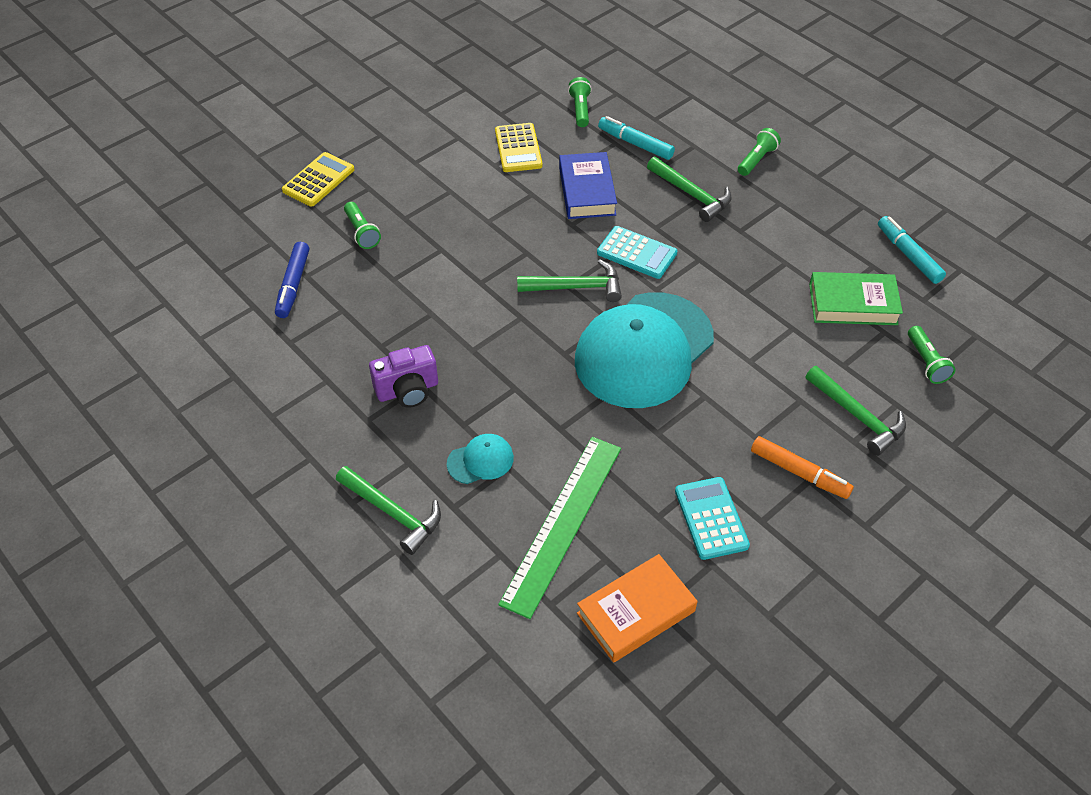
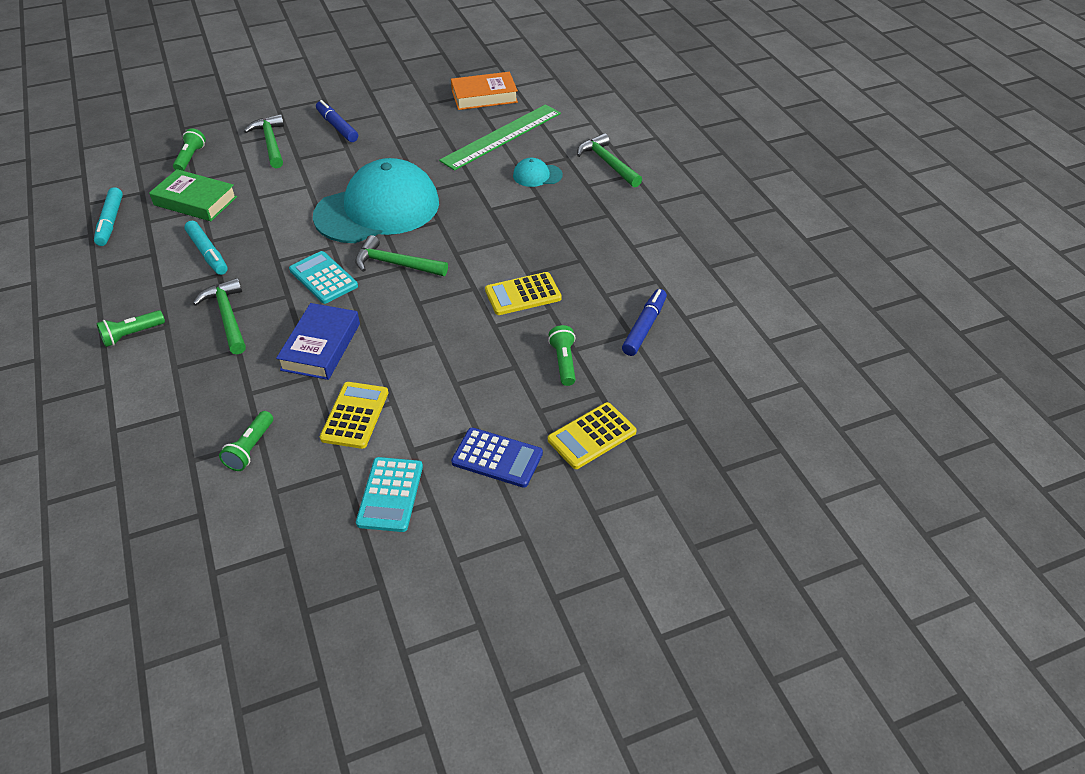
camera: 160 degrees left, 5 degrees down
(389, 148) = (497, 458): none -> blue calculator
(407, 390) = (571, 225): purple camera -> none
(427, 288) = (523, 294): none -> yellow calculator
(635, 144) = (230, 386): turquoise marker -> turquoise marker (208, 253)
(711, 518) = (410, 120): turquoise calculator -> turquoise calculator (390, 494)
(799, 473) = (337, 127): orange marker -> blue marker

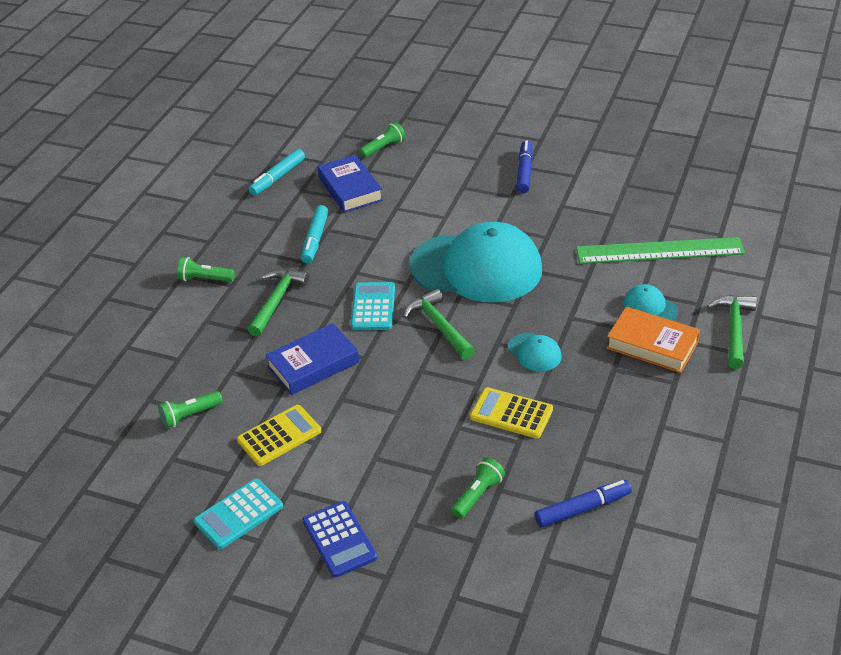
camera: 45 degrees right, 5 degrees down
(195, 201) = (350, 189): green book -> blue book
(270, 142) = (456, 162): green hammer -> none
(484, 96) = (688, 201): orange book -> orange book (652, 345)
(491, 245) = (534, 352): none -> turquoise cap
(592, 436) = (429, 573): yellow calculator -> none

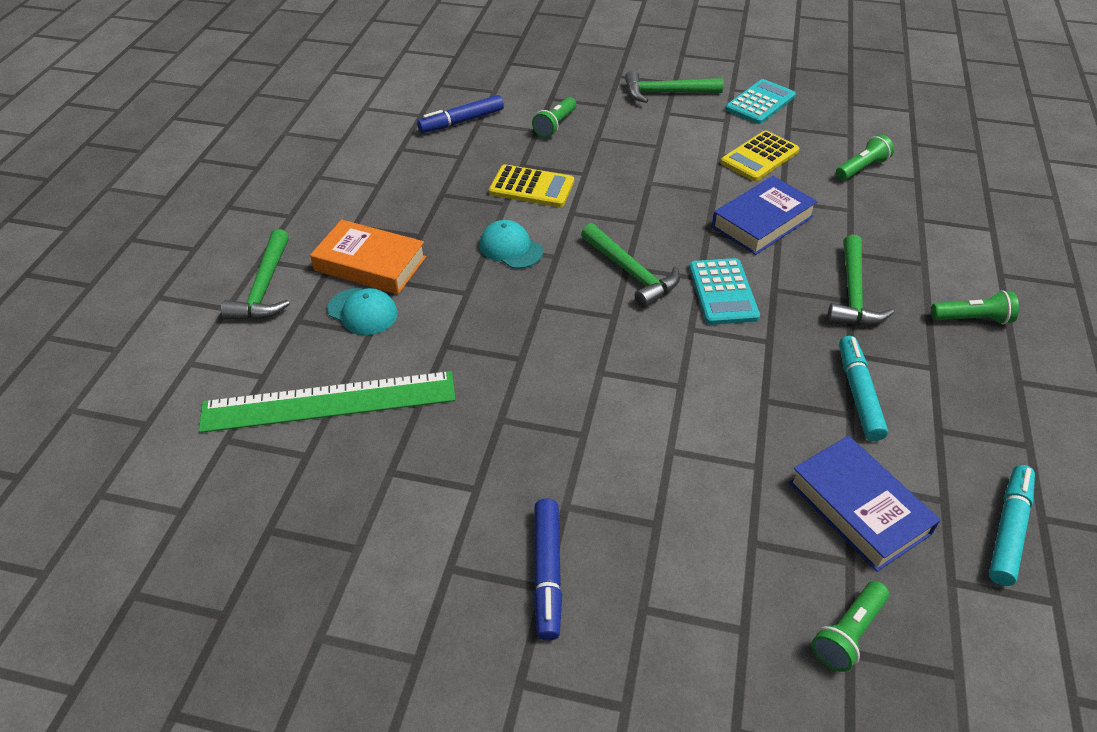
camera: 170 degrees right, 5 degrees up
(339, 539) = (666, 93): blue calculator -> green hammer
(477, 268) = (599, 357): turquoise cap -> none

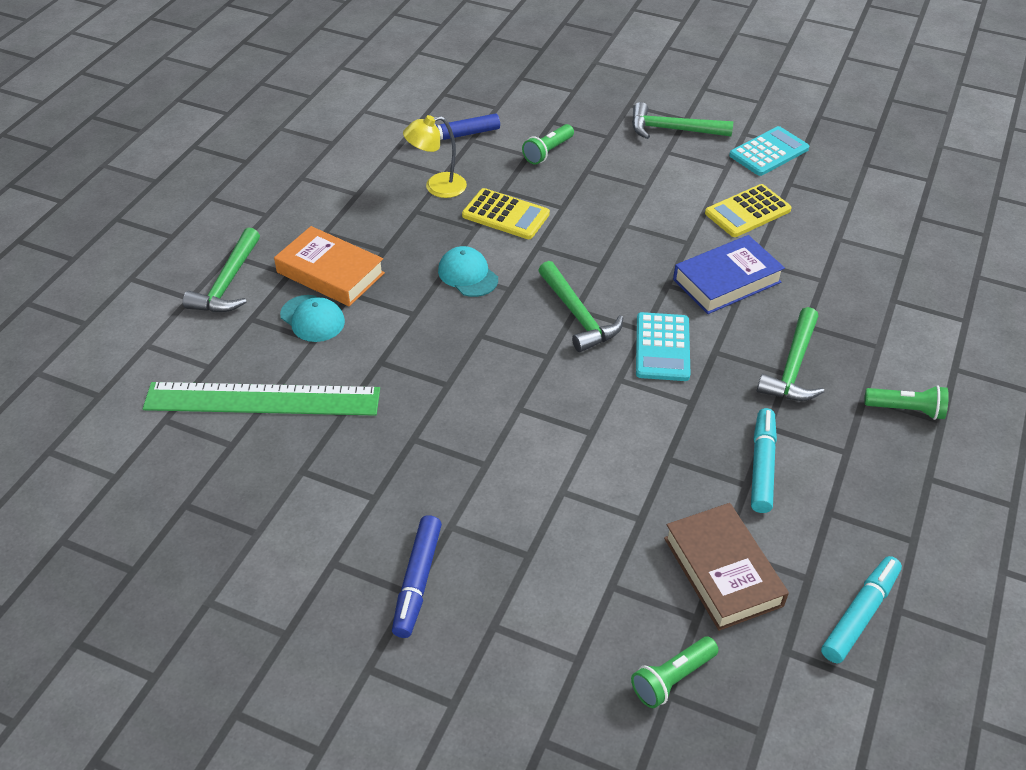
camera: 10 degrees right, 0 degrees up
(457, 169) = (437, 187): none -> yellow lamp
(858, 508) = (722, 571): blue book -> brown book
(861, 168) = (851, 237): green flashlight -> none

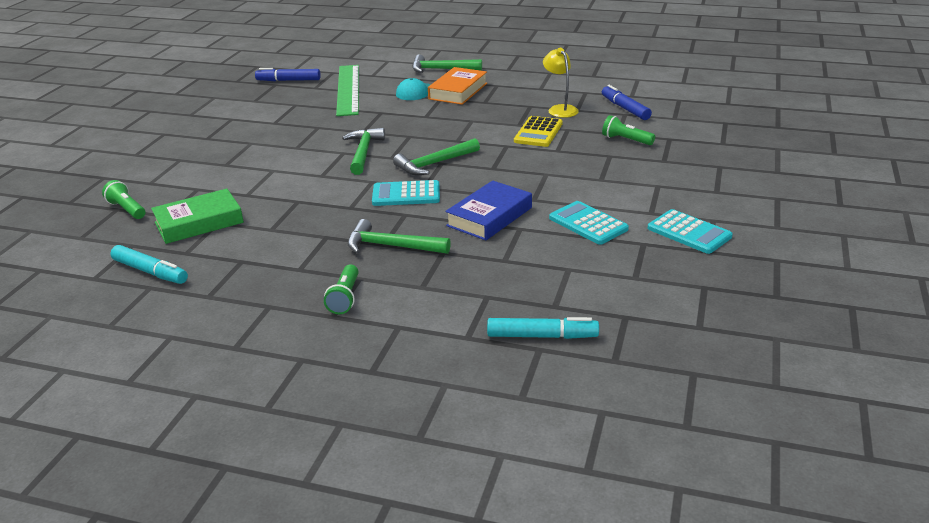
camera: 85 degrees right, 15 degrees down
(417, 581) = (214, 138): blue marker -> blue marker (288, 80)
(468, 275) = (468, 127): turquoise cap -> none
(672, 130) = (693, 186): green hammer -> green hammer (363, 152)
(722, 571) = (199, 222): brown book -> green book
(727, 281) = (489, 216): blue book -> blue book turned 75 degrees clockwise
(747, 212) = (588, 224): yellow calculator -> turquoise calculator
(762, 466) = (287, 234): turquoise marker -> turquoise marker (542, 336)

